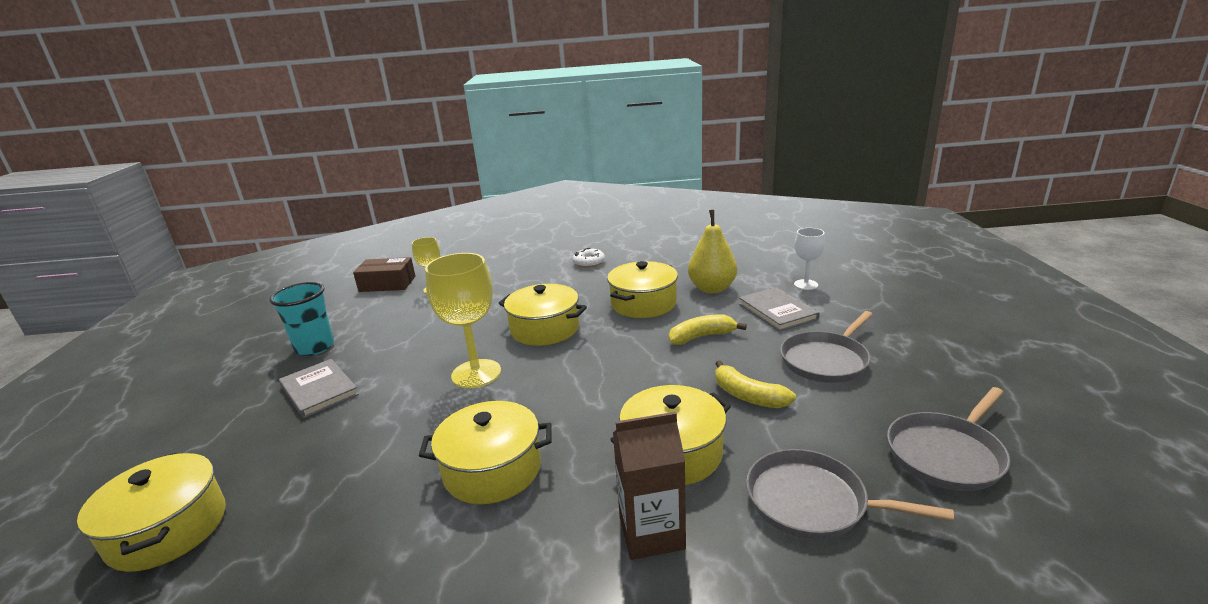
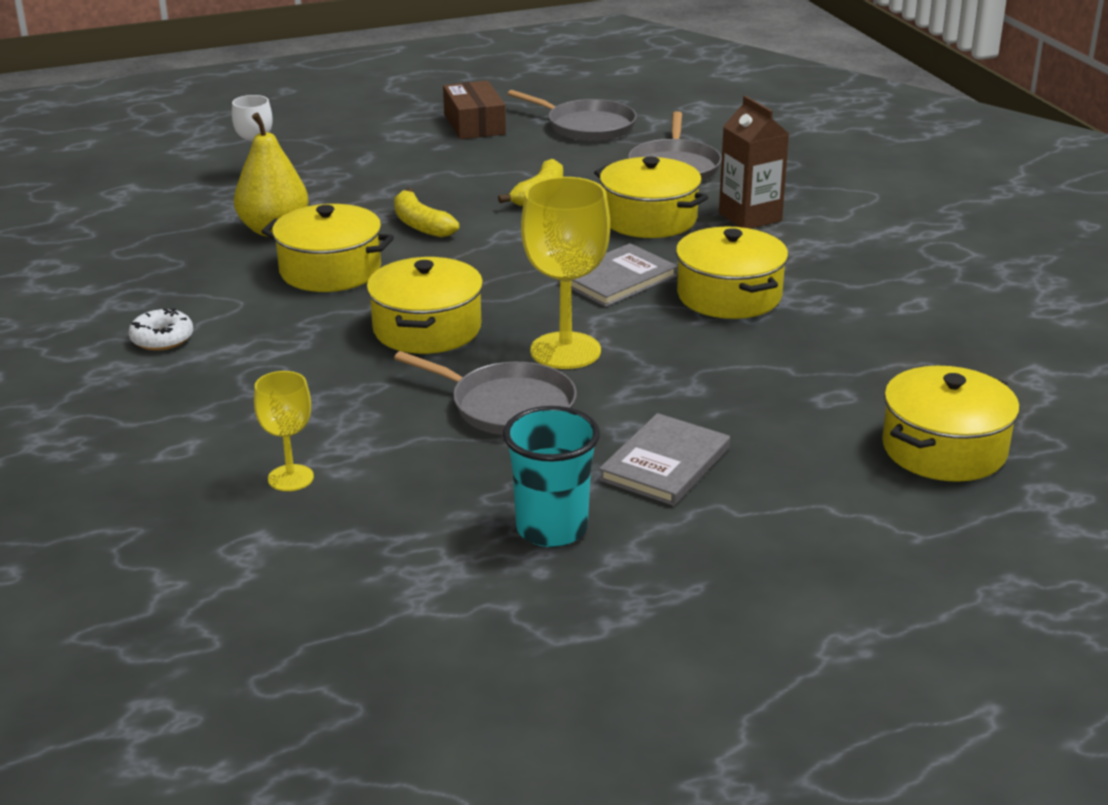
camera: 110 degrees left, 5 degrees up
(387, 284) = (265, 553): brown box -> brown box (474, 124)
(777, 311) = (342, 188): grey book -> grey book (617, 279)
(826, 360) = (455, 164): grey pan -> grey pan (507, 406)

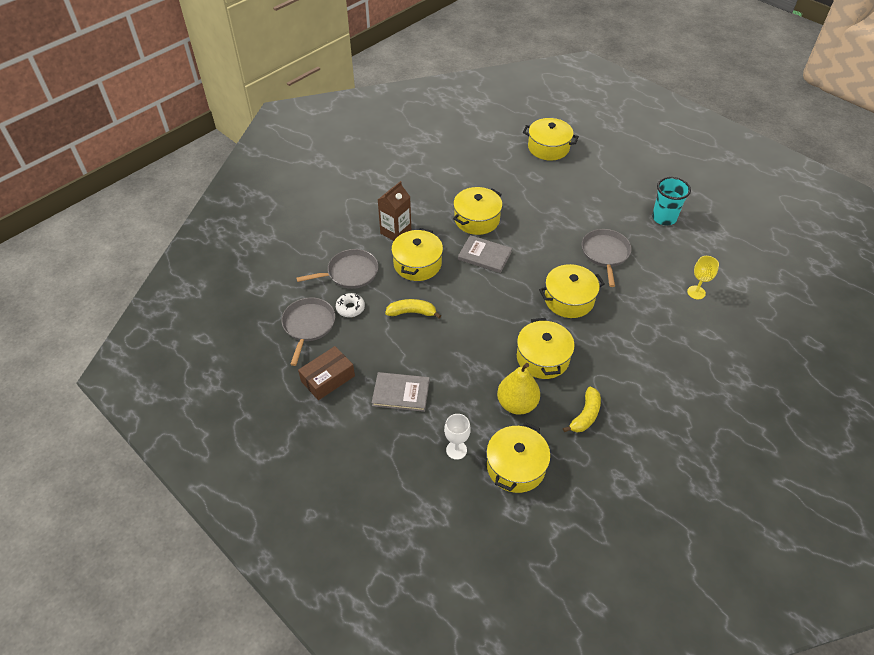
camera: 115 degrees left, 20 degrees up
(162, 339) = (645, 387): white donut -> white donut (350, 308)
(180, 205) = (516, 466): none -> yellow pot
(421, 225) = (474, 345): yellow banana -> yellow banana (585, 415)
(565, 351) = (554, 251): yellow goblet -> none
(665, 464) = (607, 204): grey book -> grey book (401, 393)

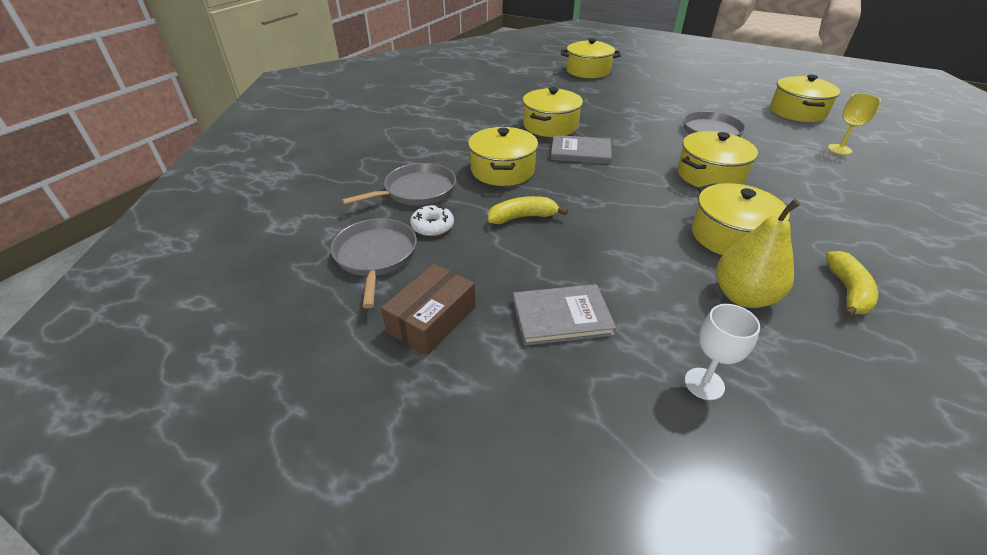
camera: 15 degrees left, 10 degrees down
(395, 232) = (459, 147): brown carton -> none
(516, 466) = (818, 388): yellow pot -> yellow pot (797, 112)
(664, 218) = (745, 101): turquoise cup -> none

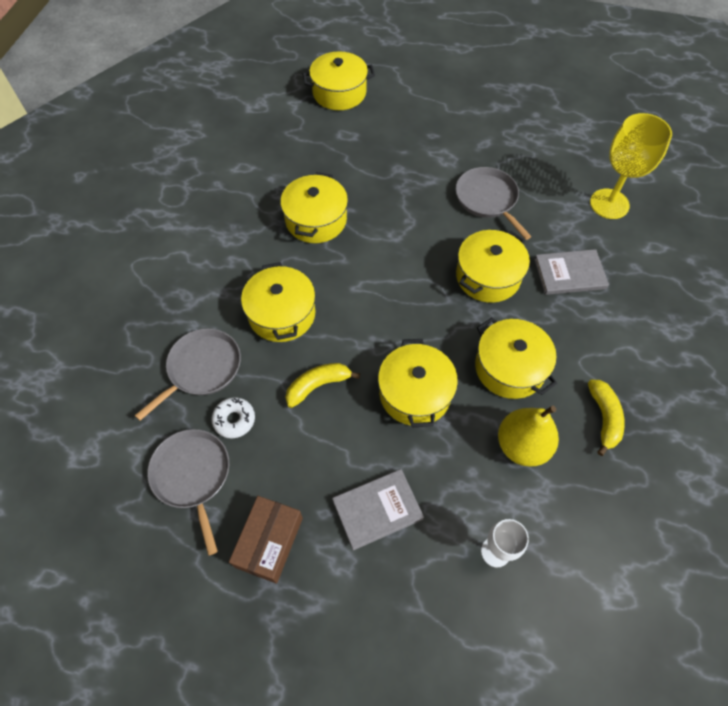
camera: 15 degrees left, 20 degrees up
(580, 152) = (356, 264): grey book -> grey book (569, 274)
(797, 112) = (571, 139): yellow pot -> yellow pot (415, 393)
(839, 149) = (609, 204): yellow goblet -> yellow goblet, size x1.77

